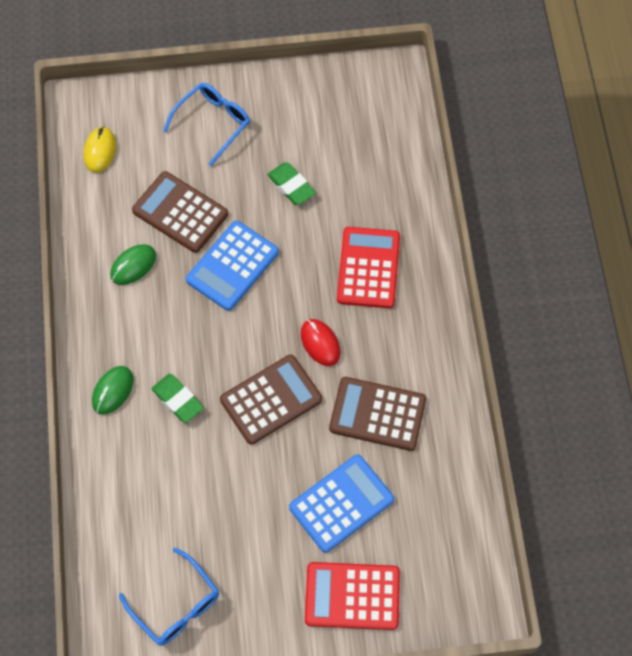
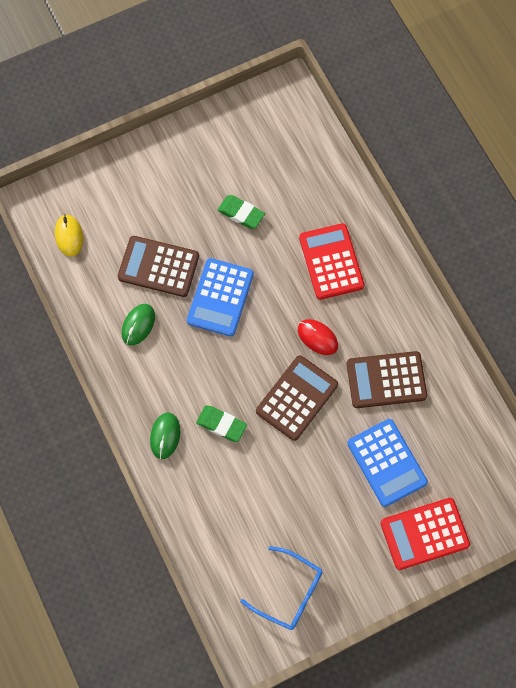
camera: 20 degrees left, 5 degrees up
(213, 123) = (154, 181): blue glasses -> none
(341, 503) = (386, 463): blue calculator -> blue calculator turned 120 degrees clockwise

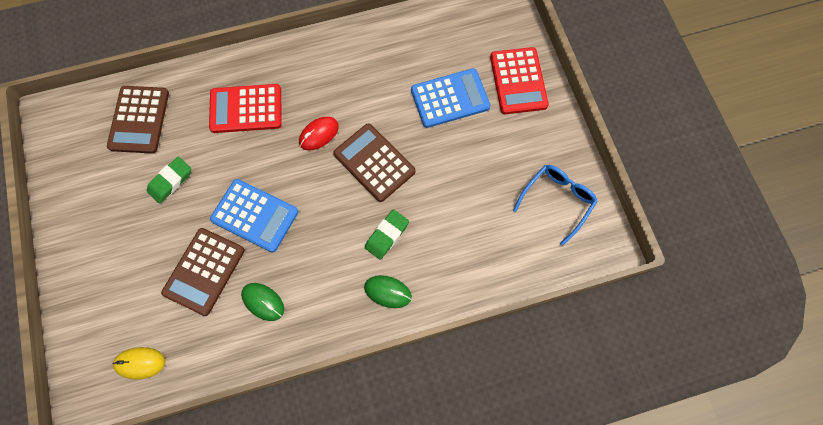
camera: 80 degrees left, 0 degrees up
(386, 380) = (373, 84): brown calculator -> brown calculator (139, 120)

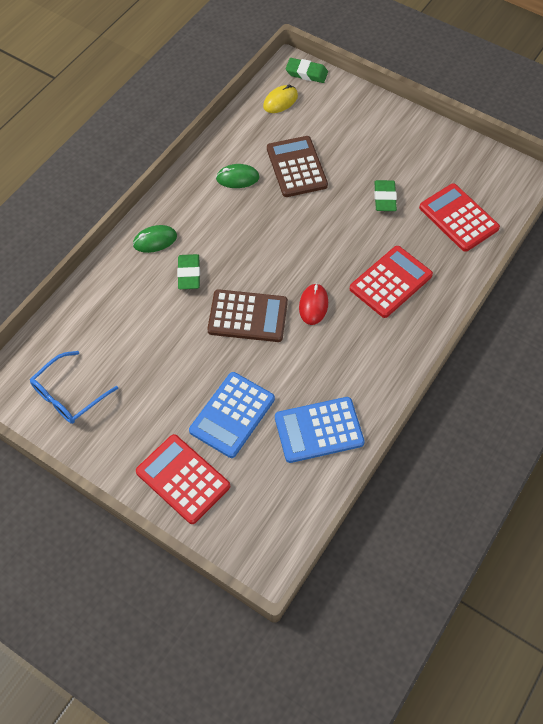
camera: 140 degrees right, 10 degrees down
(80, 379) = (306, 73): none -> green eraser
(139, 120) = (458, 218): brown calculator -> red calculator
(255, 215) = (300, 220): blue calculator -> blue calculator (319, 430)
(557, 201) = (68, 395): blue glasses -> blue glasses turned 45 degrees clockwise

